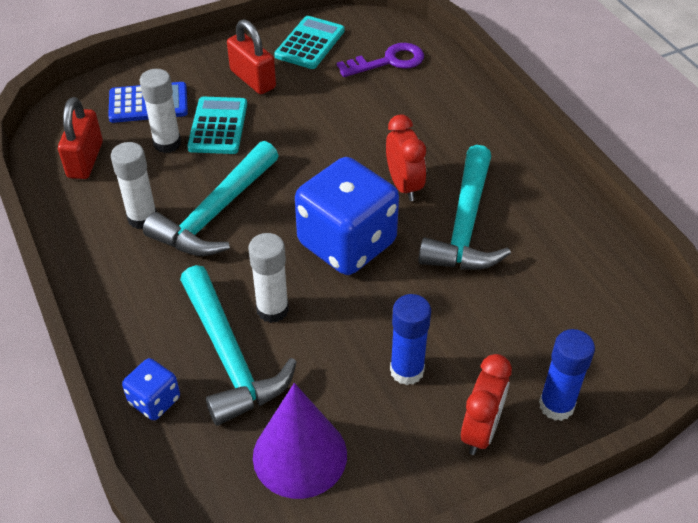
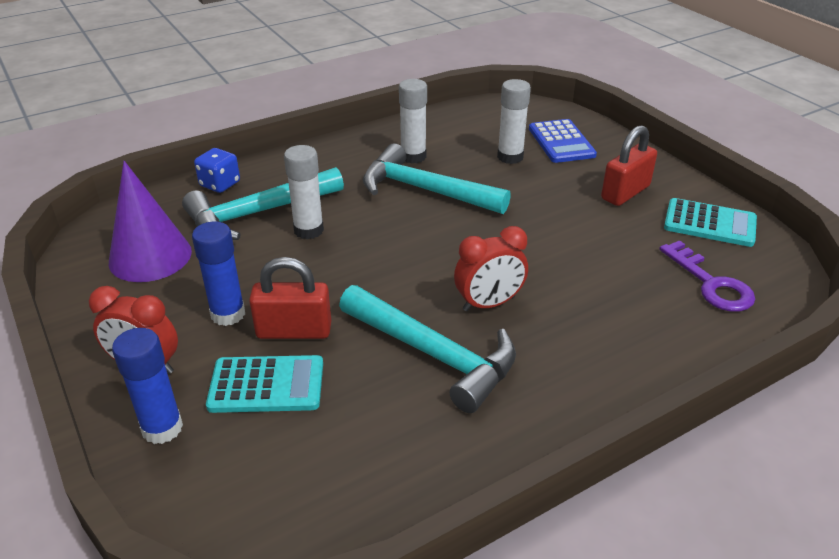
camera: 85 degrees right, 10 degrees down
(85, 160) = (477, 123): red padlock -> red padlock (294, 331)
(218, 126) = (544, 180): turquoise calculator -> turquoise calculator (266, 385)
(347, 243) = (394, 268): blue dice -> none
(465, 225) = (433, 354): turquoise hammer -> turquoise hammer turned 150 degrees counterclockwise

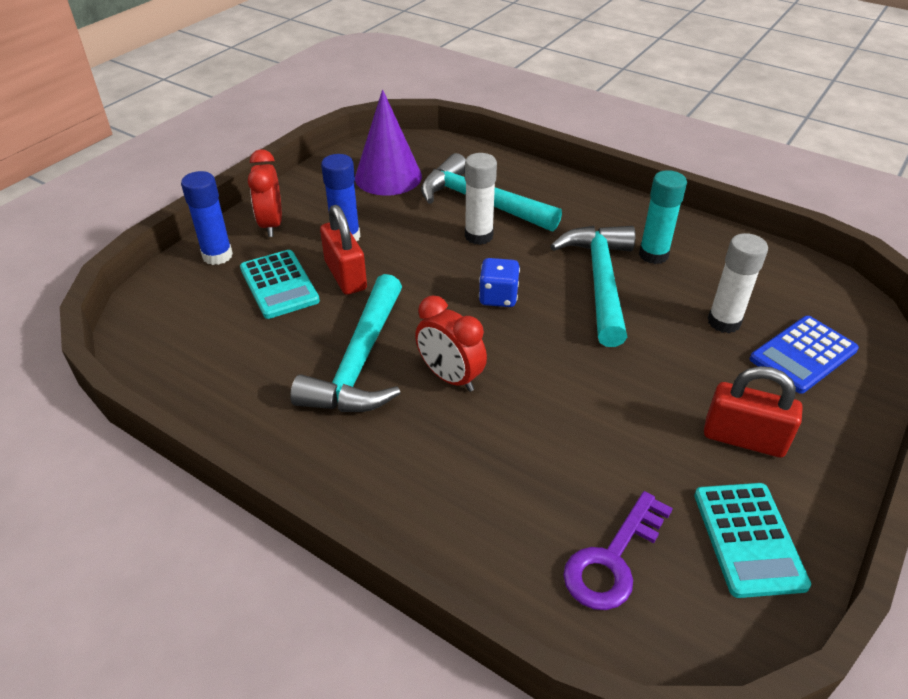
camera: 65 degrees right, 5 degrees up
(220, 184) = (504, 168): blue dice -> blue dice (498, 297)
(413, 156) = (653, 255): white glue stick -> turquoise glue stick

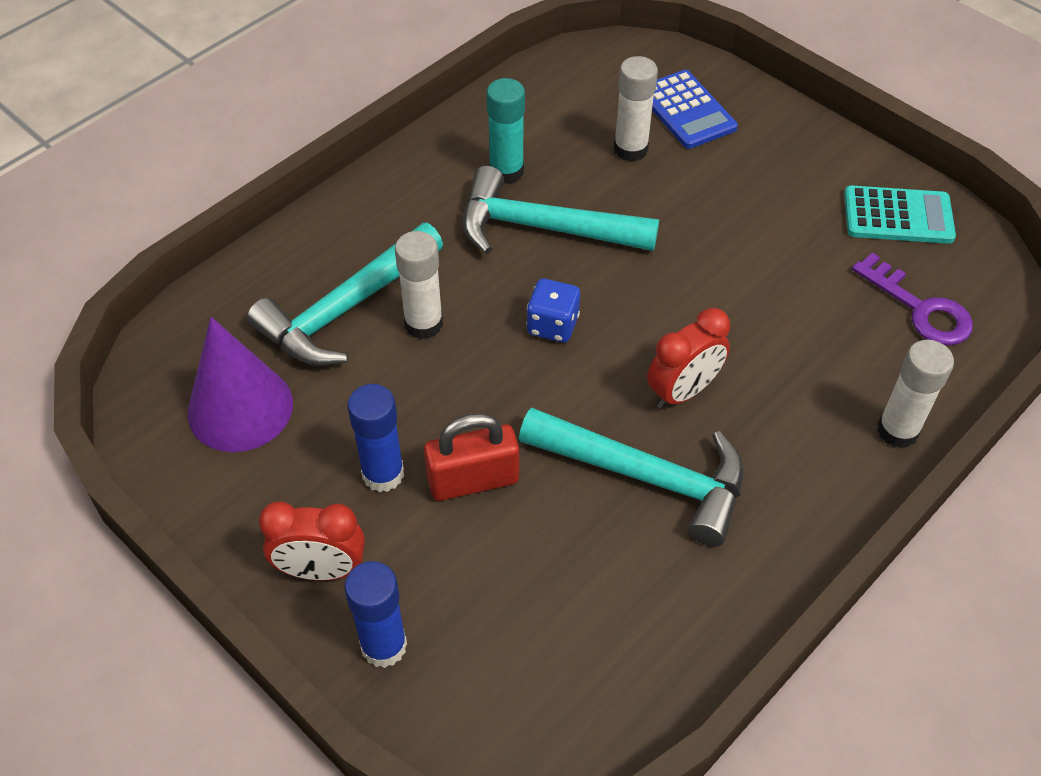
camera: 80 degrees left, 10 degrees up
(279, 285) = (475, 562): turquoise calculator -> none
(439, 537) = (897, 431): none -> white glue stick
(744, 438) = (789, 184): red padlock -> none

